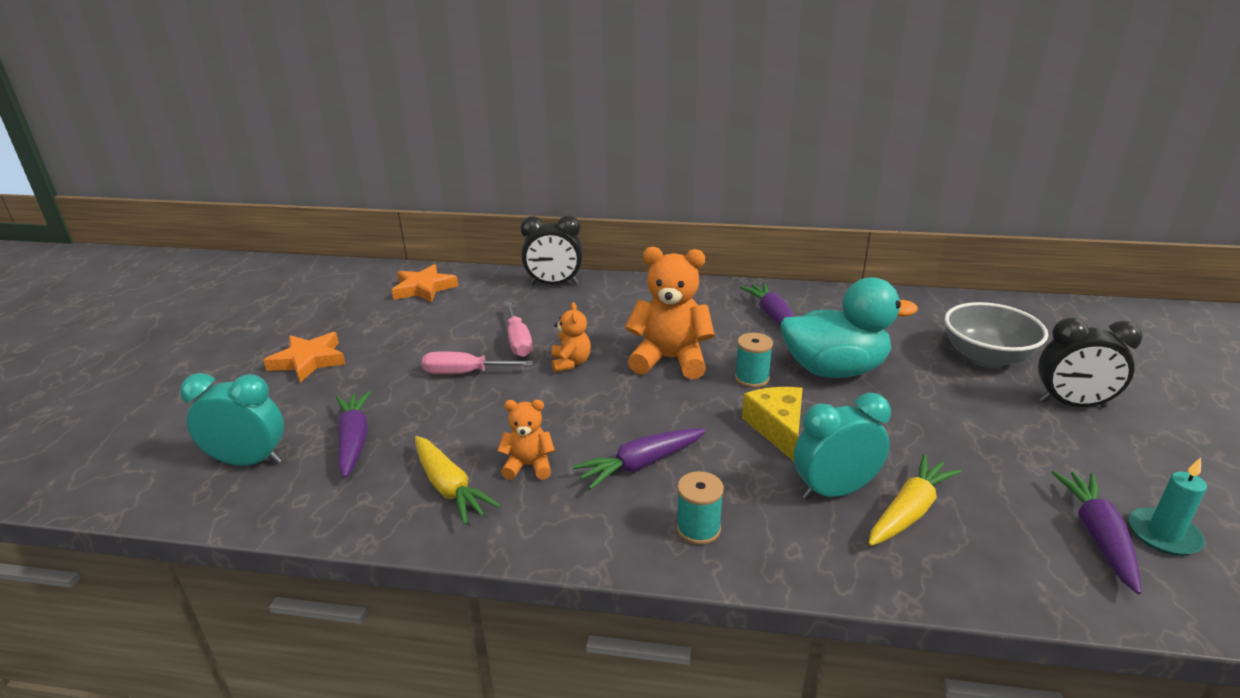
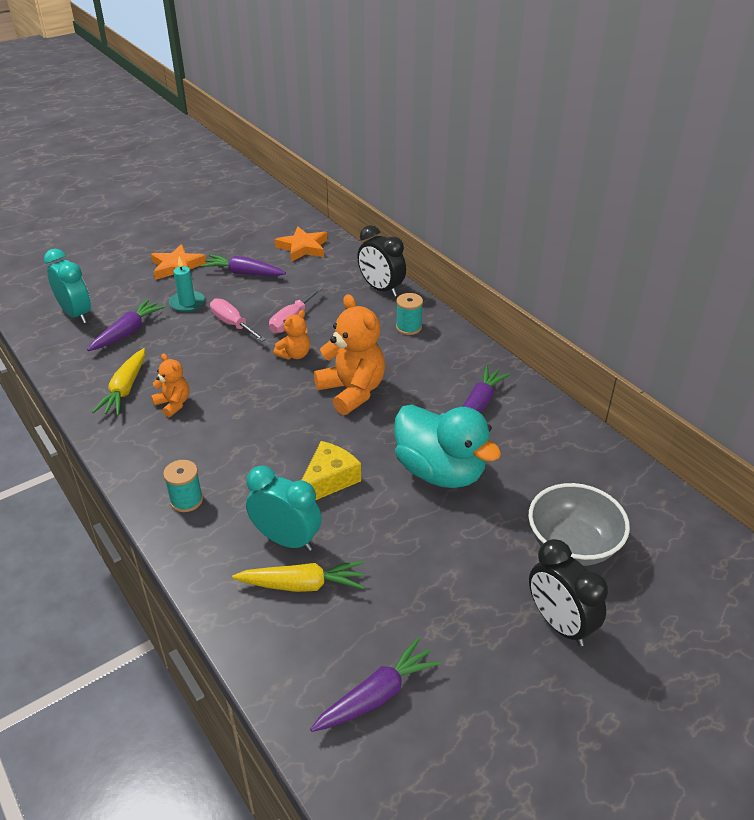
camera: 45 degrees right, 10 degrees up
(641, 465) = (222, 444): purple carrot -> purple carrot (244, 273)
(752, 378) = (376, 438): turquoise spool -> turquoise spool (408, 327)
(1163, 534) = (420, 734): turquoise candle -> turquoise candle (187, 303)

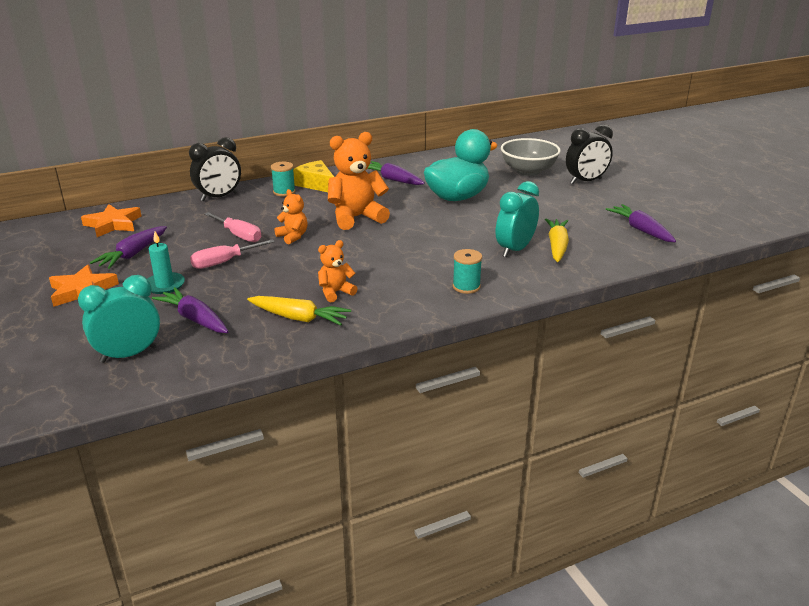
camera: 80 degrees left, 10 degrees down
(328, 480) = (457, 232): yellow cheese -> yellow cheese (316, 184)

